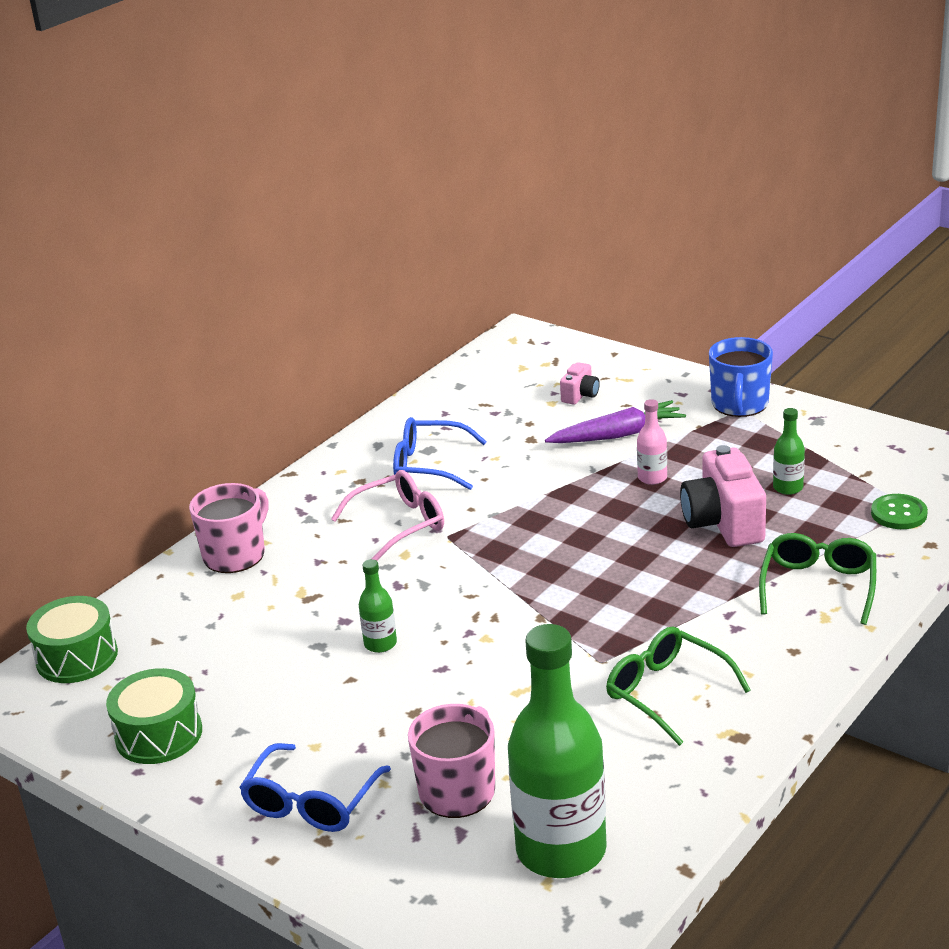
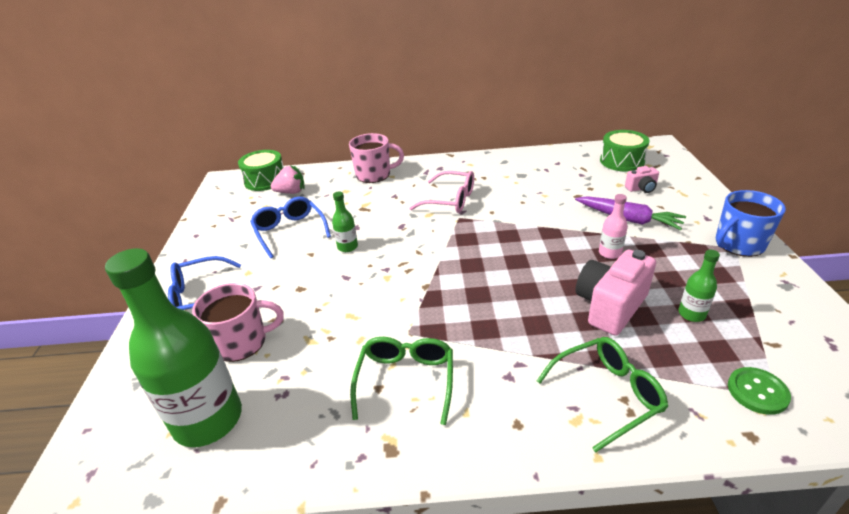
camera: 50 degrees right, 5 degrees up
(158, 644) = (291, 192): none -> pink strawberry
(159, 734) = (226, 226): green drum -> green drum (622, 161)
(428, 465) = (509, 182): blue glasses -> blue glasses (289, 231)

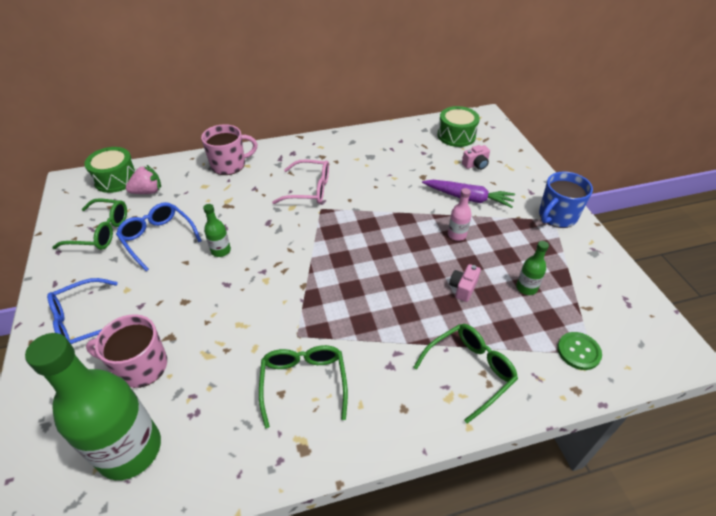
camera: 15 degrees left, 10 degrees up
(239, 222) = (101, 232): none -> green glasses
(241, 342) = (141, 366): pink mug -> pink mug turned 150 degrees counterclockwise
(610, 306) = (463, 288): pink camera -> pink camera, size x0.50

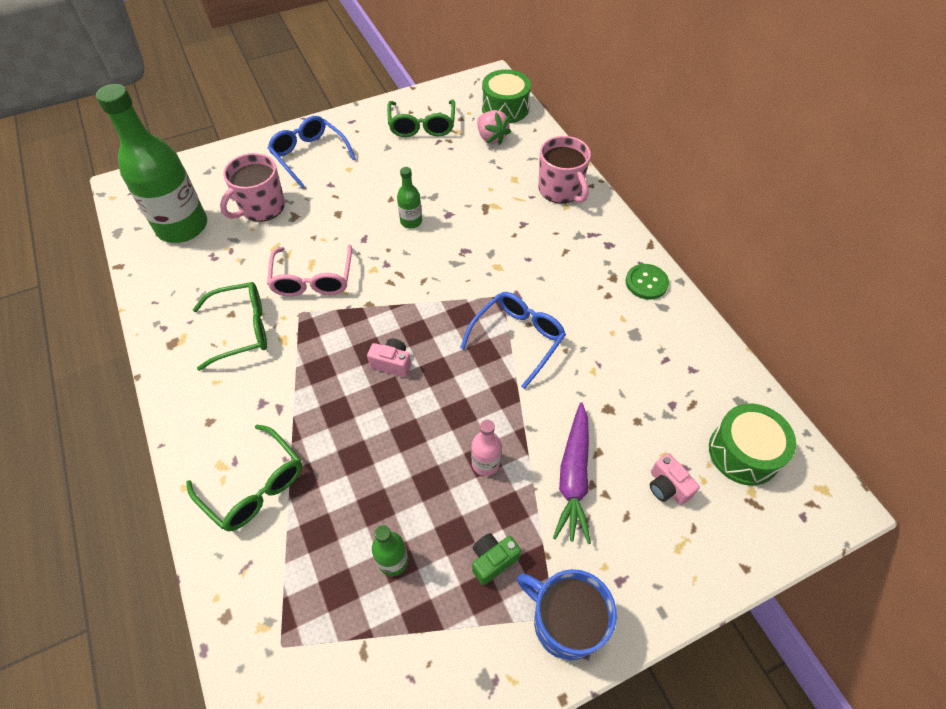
camera: 80 degrees right, 10 degrees up
(141, 366) = (261, 207): pink mug -> pink mug turned 135 degrees counterclockwise
(158, 238) = (421, 168): blue glasses -> blue glasses (518, 338)
(309, 189) = (537, 277): pink glasses -> pink glasses (313, 280)
(463, 288) = (383, 475): pink camera -> pink camera (392, 363)
(523, 240) = (493, 560): none -> green camera
(578, 351) = (284, 627): green button -> green button (646, 283)

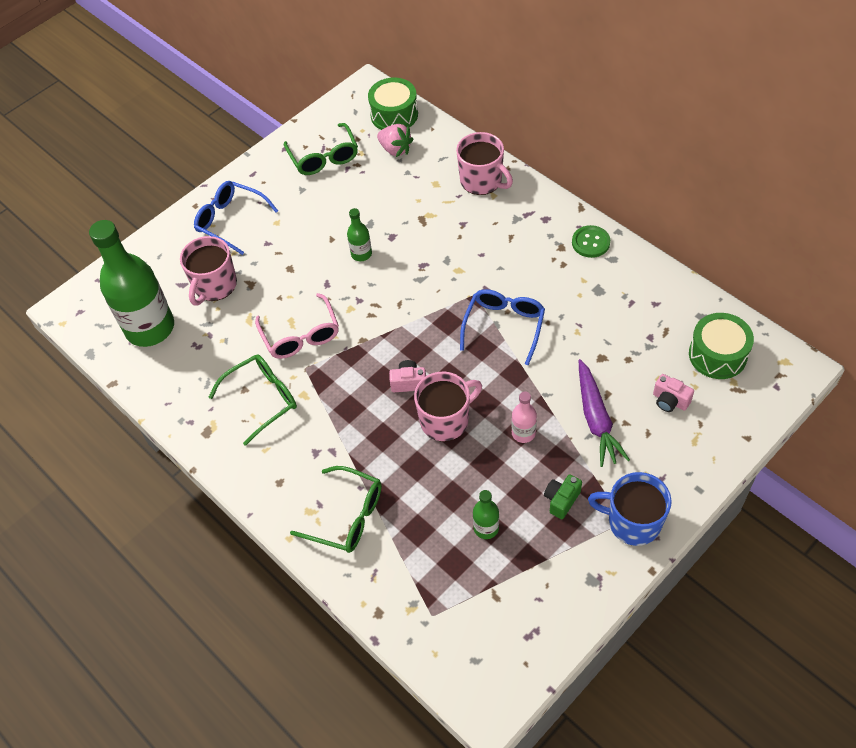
camera: 15 degrees left, 0 degrees up
(410, 417) = (445, 420): none -> pink mug

